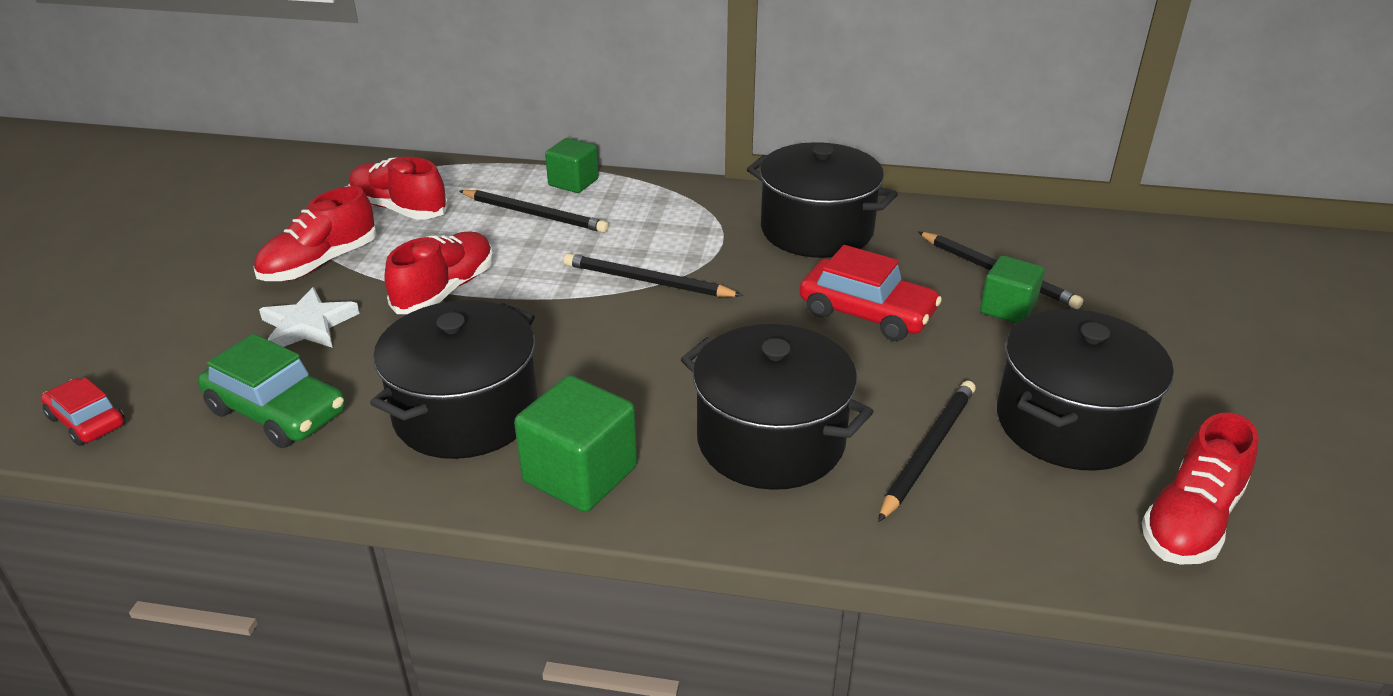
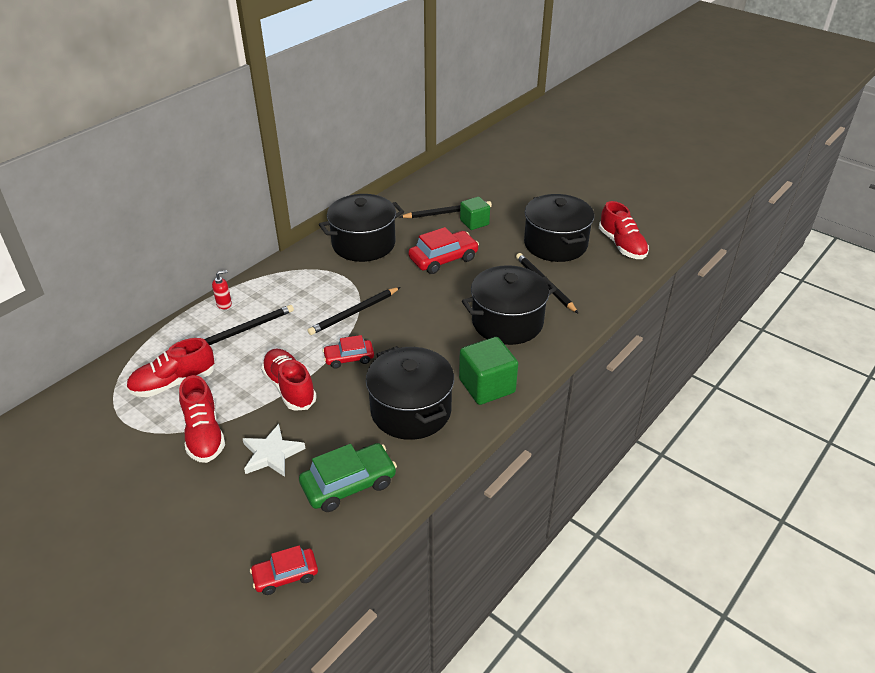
camera: 60 degrees left, 5 degrees up
(542, 314) = (349, 358): none -> red car
(573, 182) = (224, 304): green cube -> red soap dispenser

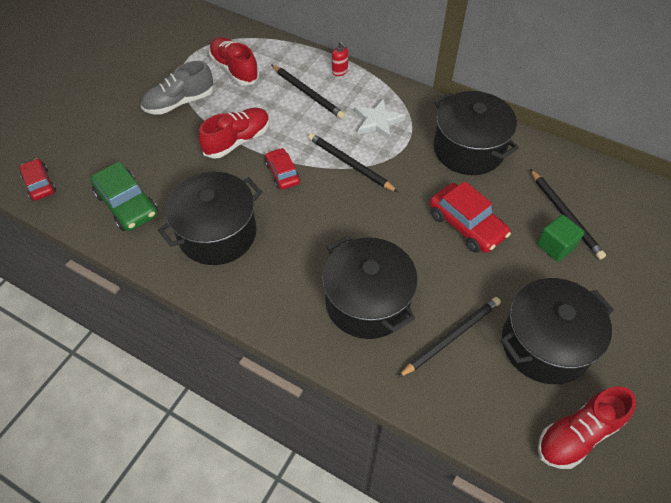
camera: 80 degrees right, 15 degrees up
(204, 434) = (179, 102): red shoe -> grey shoe
(272, 454) = (159, 147): white star -> white star (377, 121)
(487, 386) = (259, 293): green cube -> none

